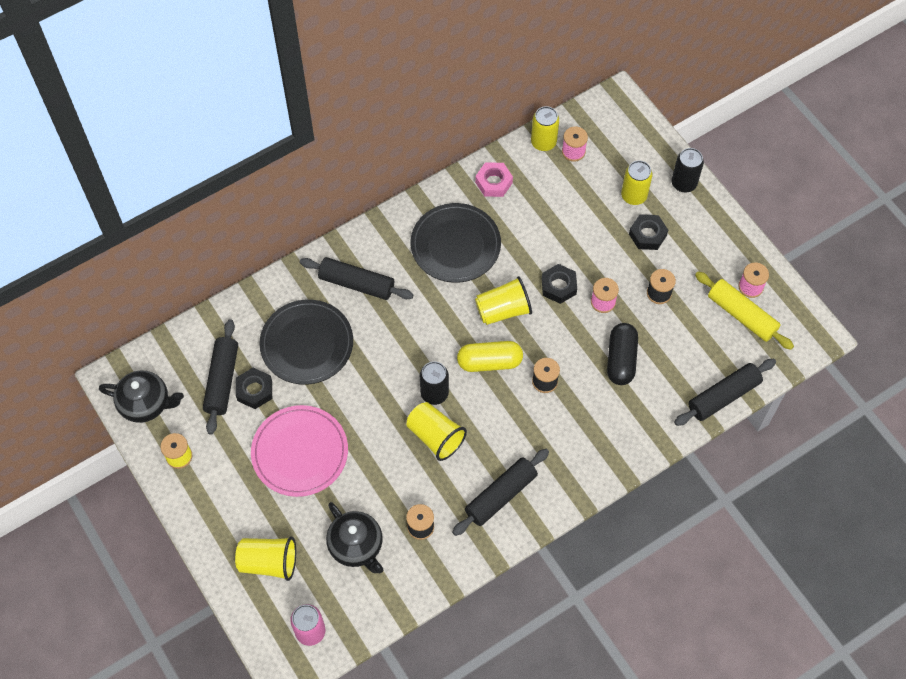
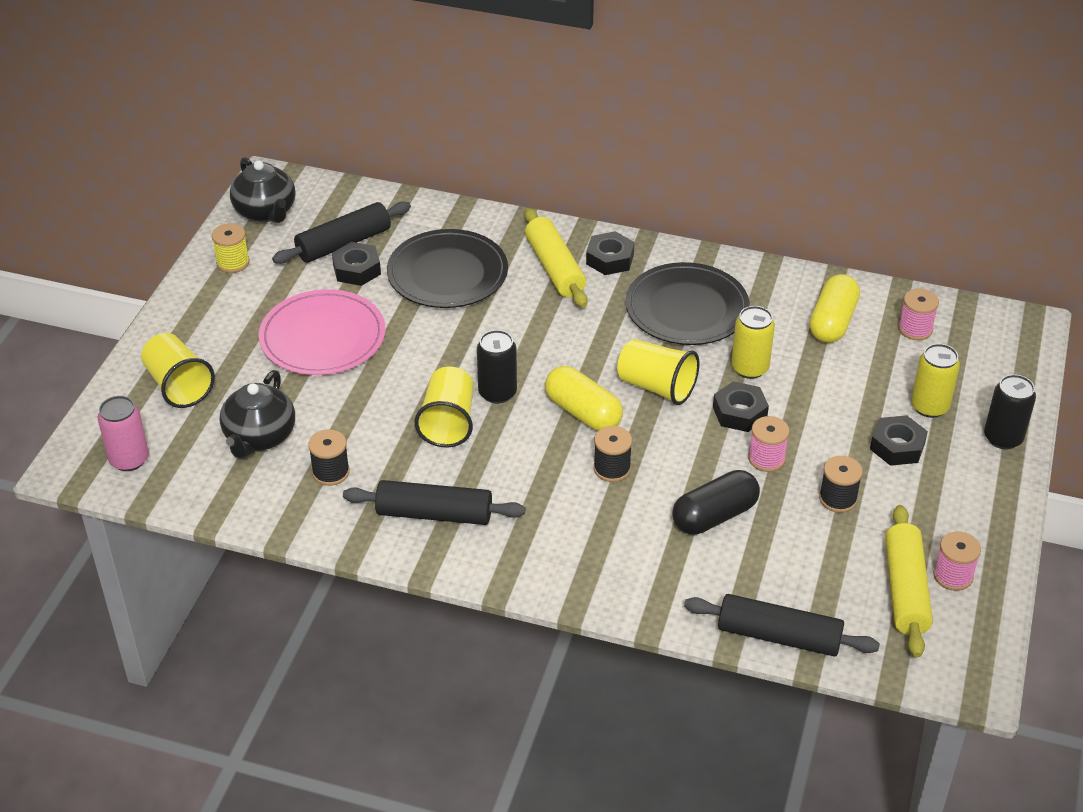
camera: 50 degrees right, 20 degrees down
(357, 283) = (555, 268): black rolling pin -> yellow rolling pin
(377, 249) = (610, 259): none -> black nut
(493, 182) = (795, 293): pink nut -> none
(532, 184) = (832, 322): none -> yellow capsule
(543, 142) = (893, 301): yellow can -> yellow can (749, 368)

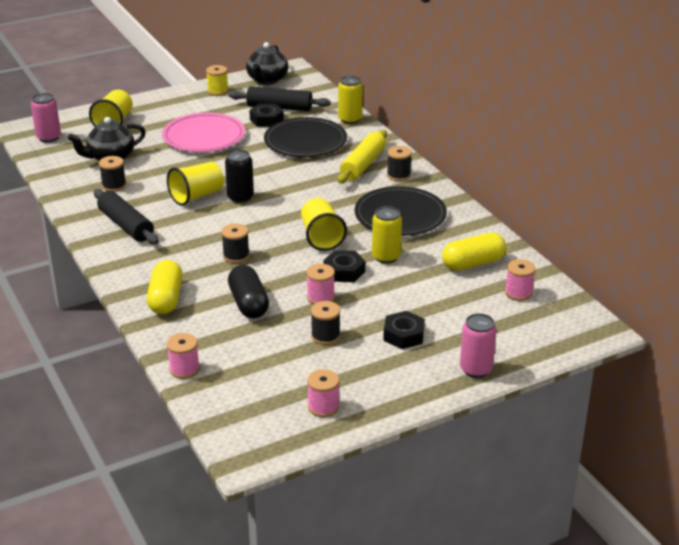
camera: 45 degrees right, 10 degrees down
(583, 412) = (265, 227): yellow capsule -> yellow capsule (166, 299)
(610, 259) = (398, 175): black nut -> black spool
(714, 516) = (248, 303): black capsule -> black capsule turned 60 degrees clockwise
(779, 636) = (184, 369): black rolling pin -> pink spool
(905, 589) = (285, 395): yellow rolling pin -> none
(929, 406) = (458, 330): yellow can -> yellow can (350, 119)
(1003, 438) = (476, 369): black can -> pink can

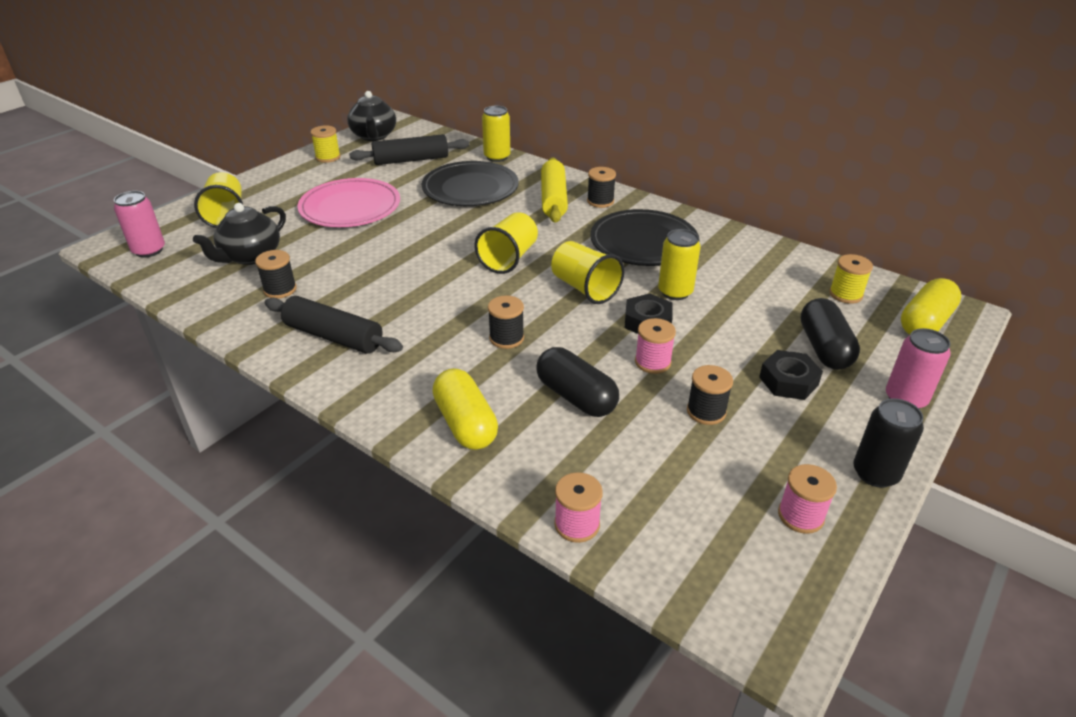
camera: 25 degrees left, 5 degrees up
(197, 196) = (397, 277): yellow cup -> yellow cup (509, 258)
(240, 197) = (451, 266): black can -> black can (875, 473)
(266, 120) = (408, 175): black nut -> none
(455, 323) = (824, 348): none -> black capsule
(473, 263) = (768, 274): yellow capsule -> yellow capsule (925, 322)
(518, 293) = (845, 294): pink spool -> yellow spool

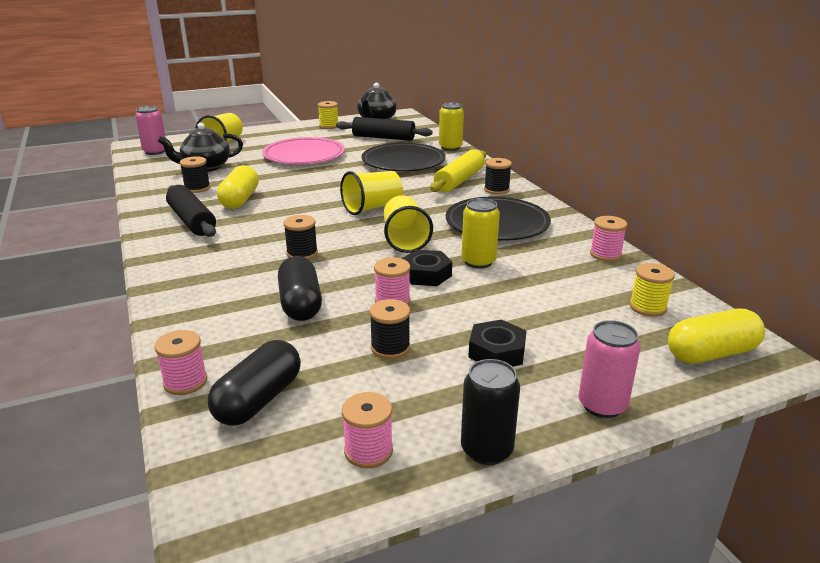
camera: 30 degrees right, 10 degrees down
(465, 423) = (201, 294): yellow capsule -> yellow capsule (240, 200)
(764, 250) = (605, 254): none -> pink spool
(824, 348) = (567, 340): black capsule -> black capsule (258, 400)

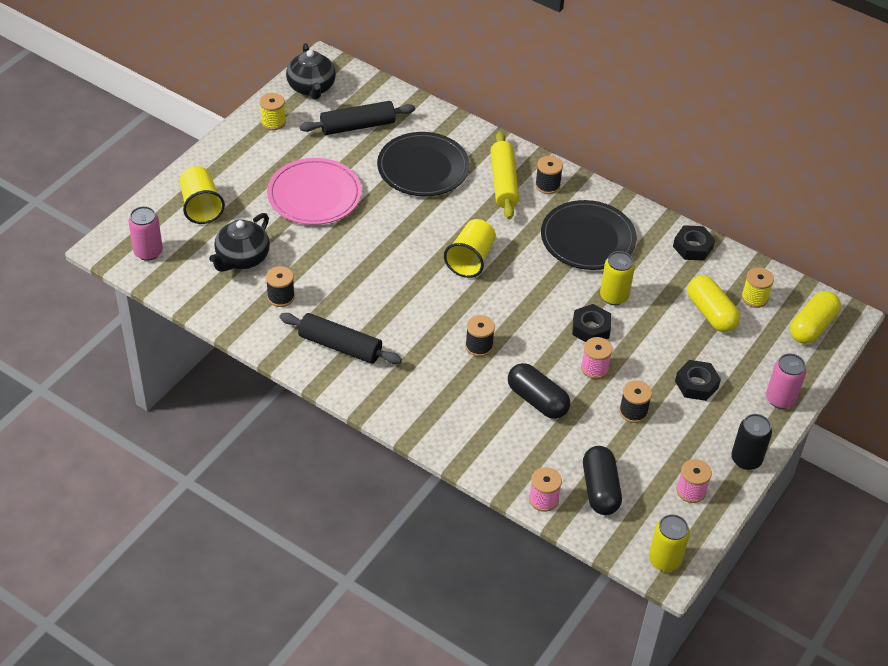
camera: 35 degrees left, 20 degrees up
(240, 200) = (343, 297): yellow capsule -> yellow capsule (711, 313)
(405, 240) = (538, 293): yellow cup -> none
(450, 147) = (442, 121): yellow can -> yellow can (664, 560)
(605, 254) = (692, 247): pink spool -> black nut

